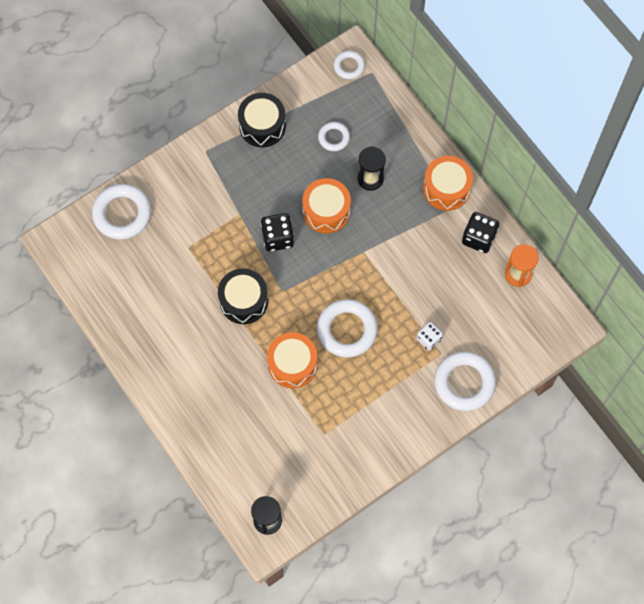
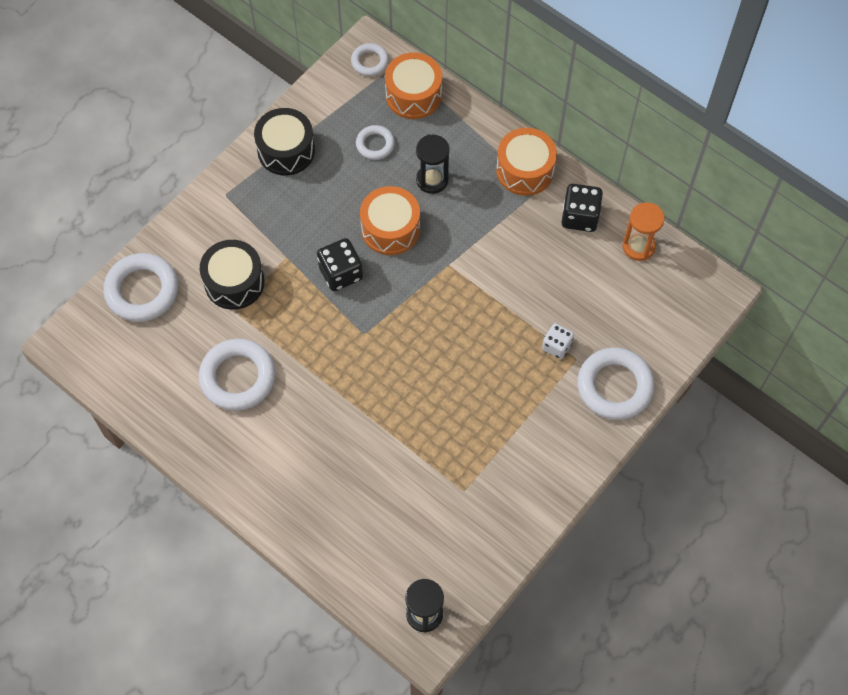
camera: 15 degrees left, 5 degrees down
(244, 301) = (320, 356): black drum -> black drum (234, 282)
(292, 364) = (401, 416): orange drum -> orange drum (413, 95)
(347, 330) = (455, 360): white ring -> white ring (238, 377)

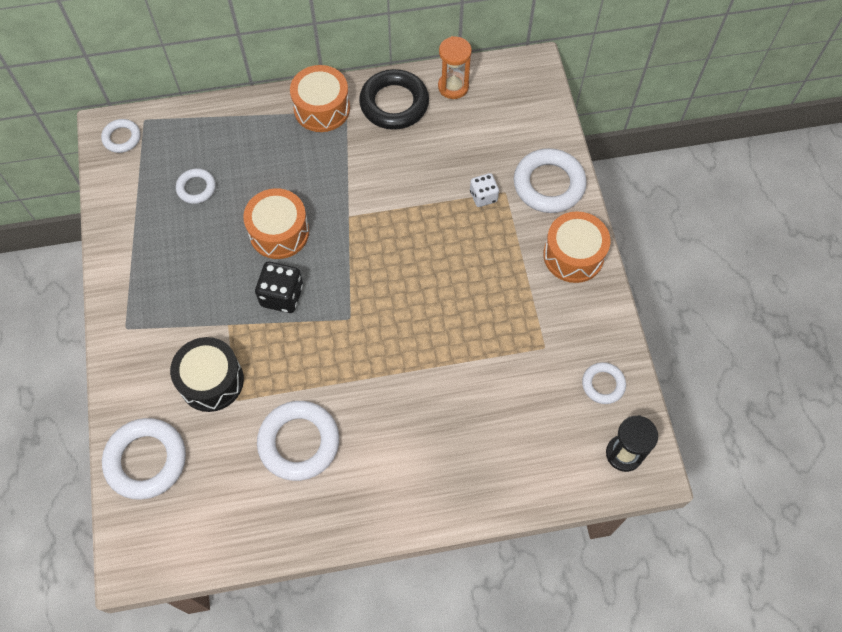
camera: 50 degrees left, 0 degrees up
(286, 150) = (134, 254): black drum -> none
(413, 95) = (182, 131): orange drum -> orange drum (573, 255)
(432, 180) = (267, 173): black hourglass -> none
(470, 557) = (603, 384): none -> white ring
(580, 217) = (394, 103): black dice -> black ring

